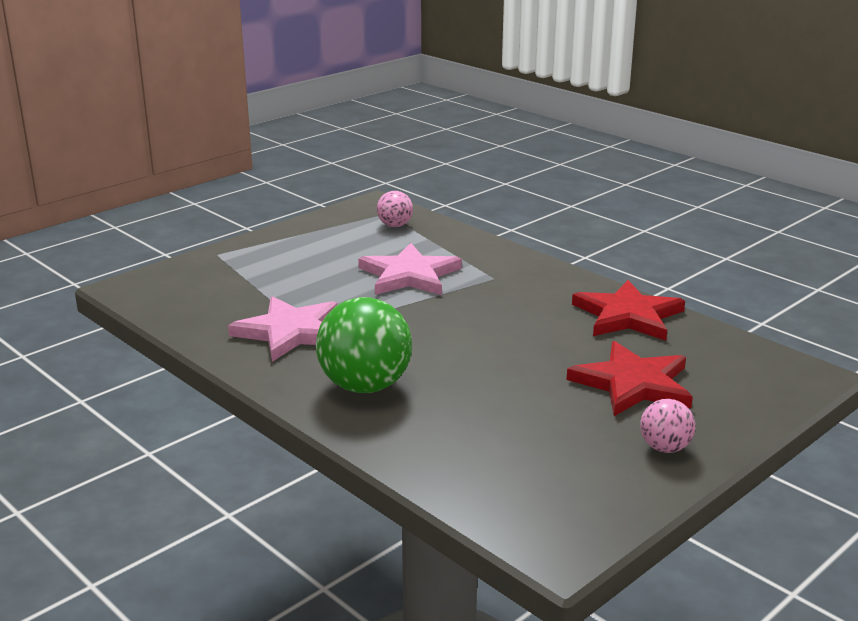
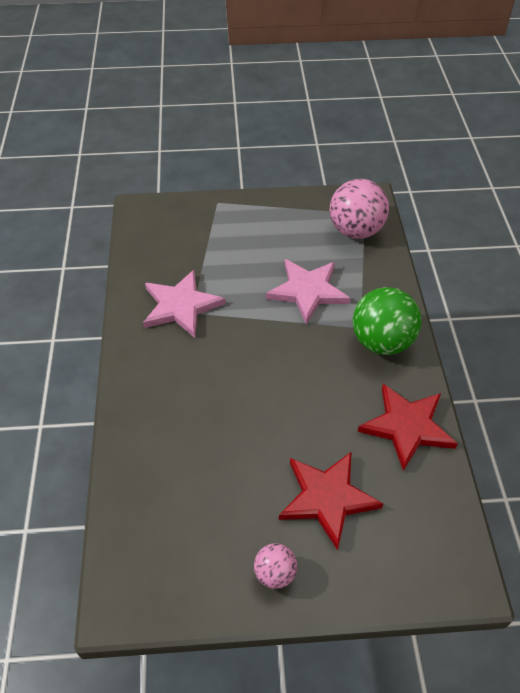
camera: 40 degrees right, 25 degrees up
(365, 386) = (168, 385): green ball -> green ball (382, 342)
(395, 225) = (355, 231): pink ball -> pink ball, size x1.94

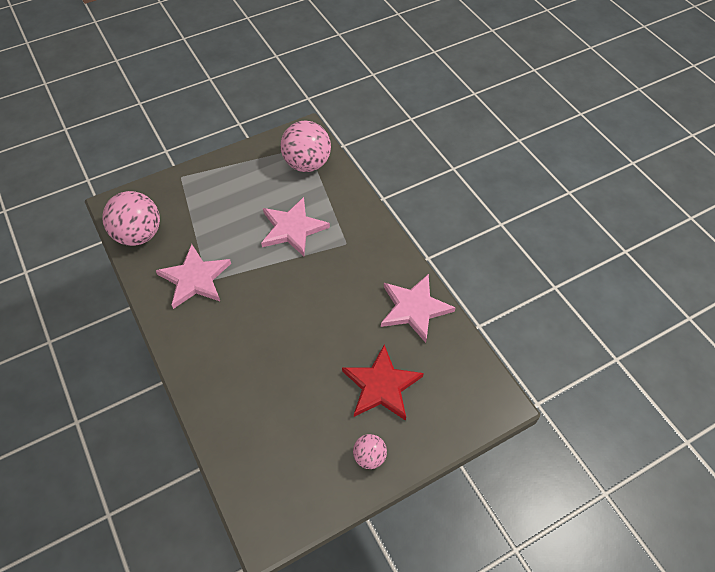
camera: 25 degrees left, 5 degrees up
(148, 244) = (138, 235): none -> pink ball
(382, 342) = (367, 249): green ball -> none
(407, 426) = (414, 308): red star -> pink star

